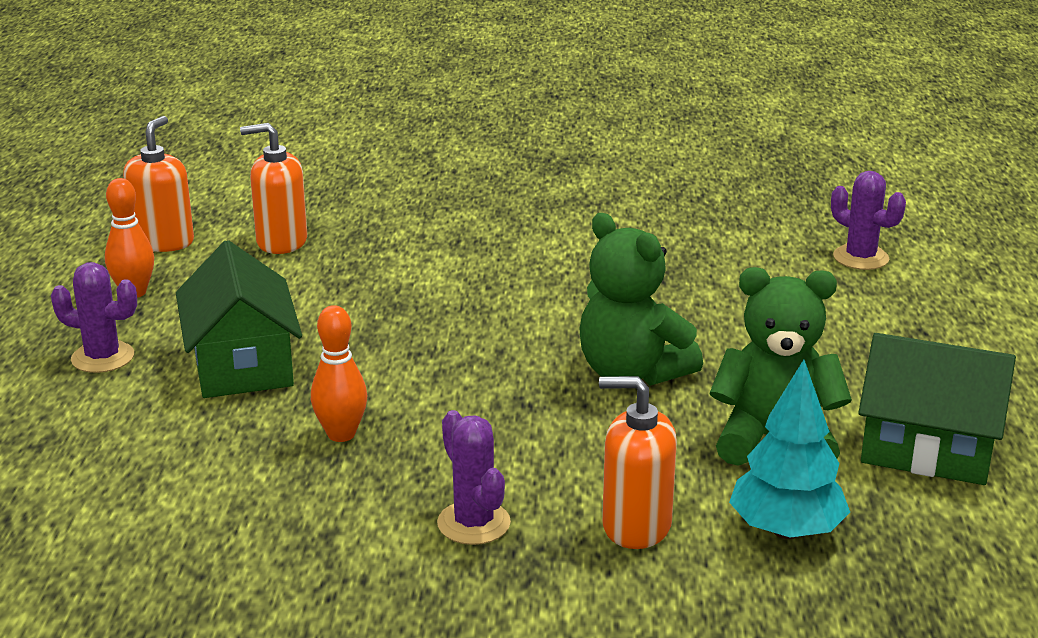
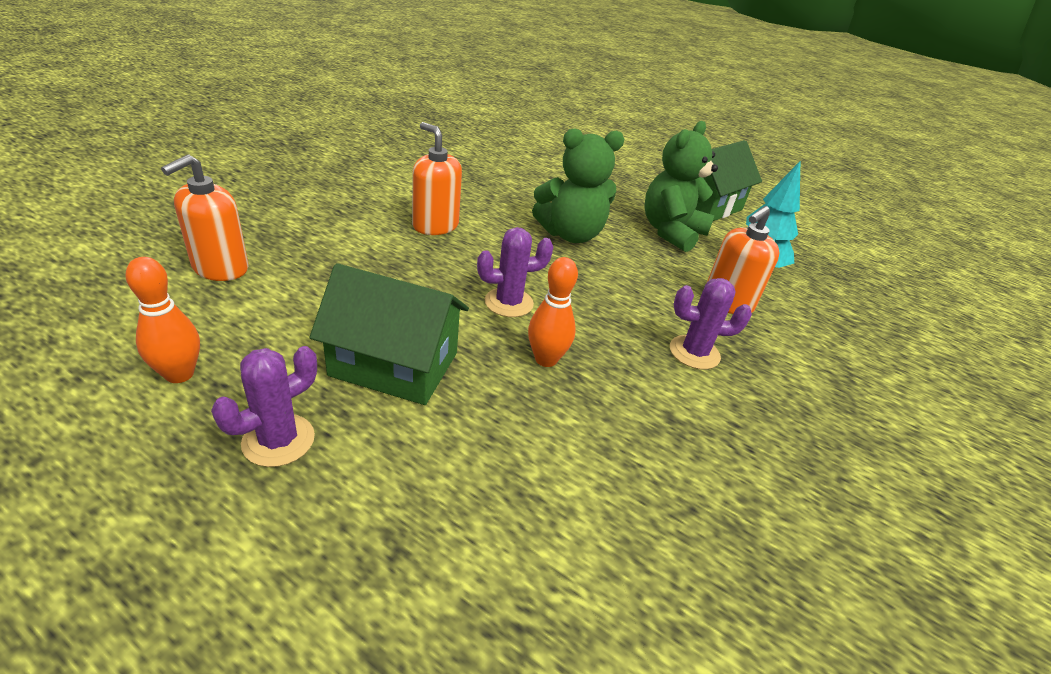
camera: 65 degrees left, 10 degrees up
(163, 242) = (109, 321): orange soap dispenser -> orange soap dispenser (435, 225)
(860, 258) = (522, 139): purple cactus -> purple cactus (509, 303)

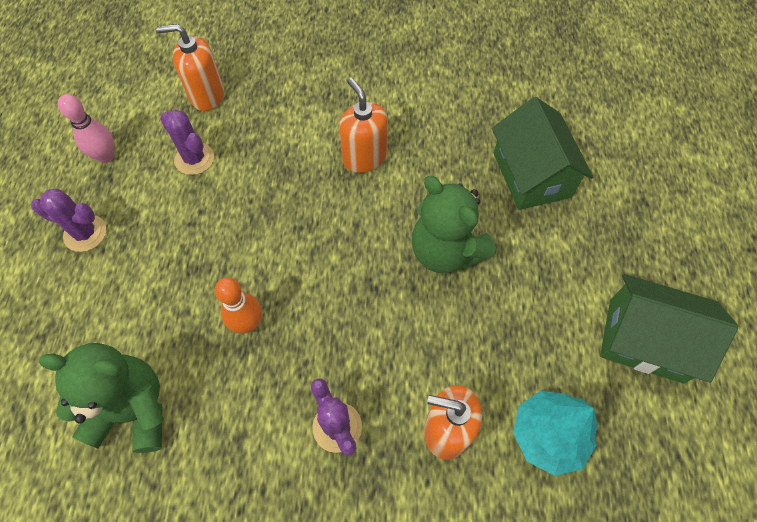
camera: 65 degrees right, 25 degrees up
(179, 374) = (106, 156): orange bowling pin -> pink bowling pin
(394, 364) = (180, 242): green house -> green house (531, 175)
(435, 225) = (364, 157): orange soap dispenser -> orange soap dispenser turned 45 degrees counterclockwise
(509, 303) = (299, 264): purple cactus -> purple cactus (194, 159)
(671, 232) = (541, 330): green teddy bear -> green teddy bear (133, 410)

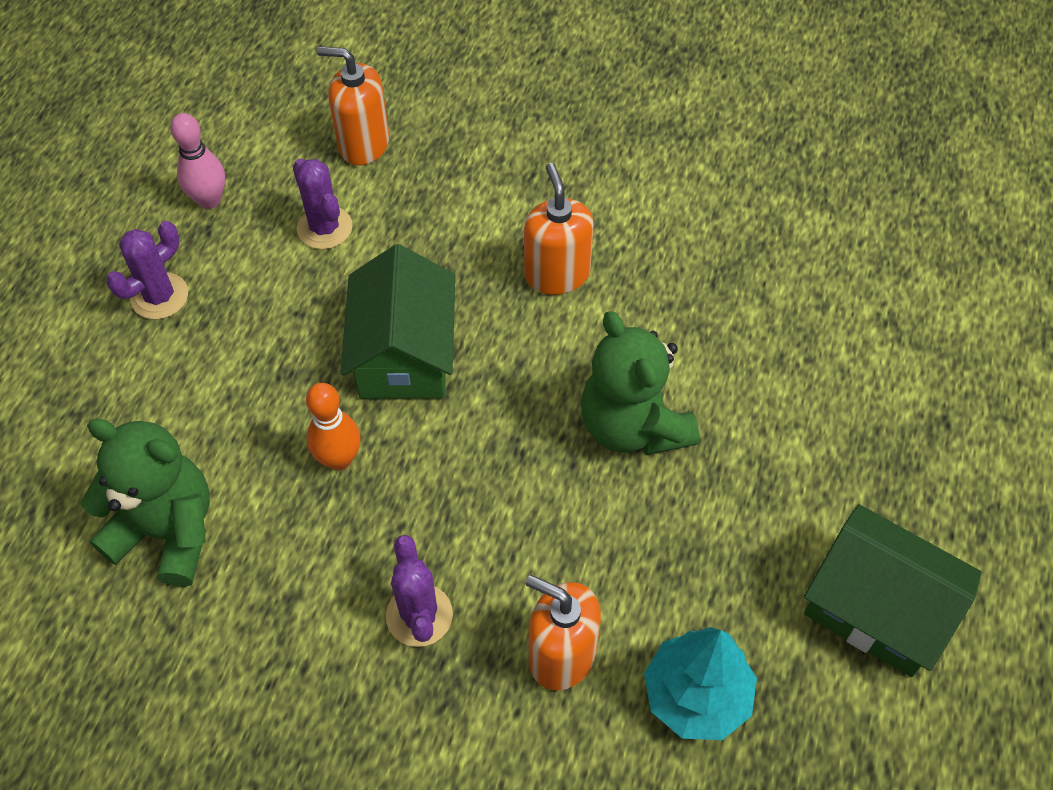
camera: 15 degrees right, 5 degrees down
(85, 233) = (159, 296): purple cactus -> purple cactus turned 75 degrees counterclockwise
(531, 175) = (790, 348): green house -> green house (404, 354)

